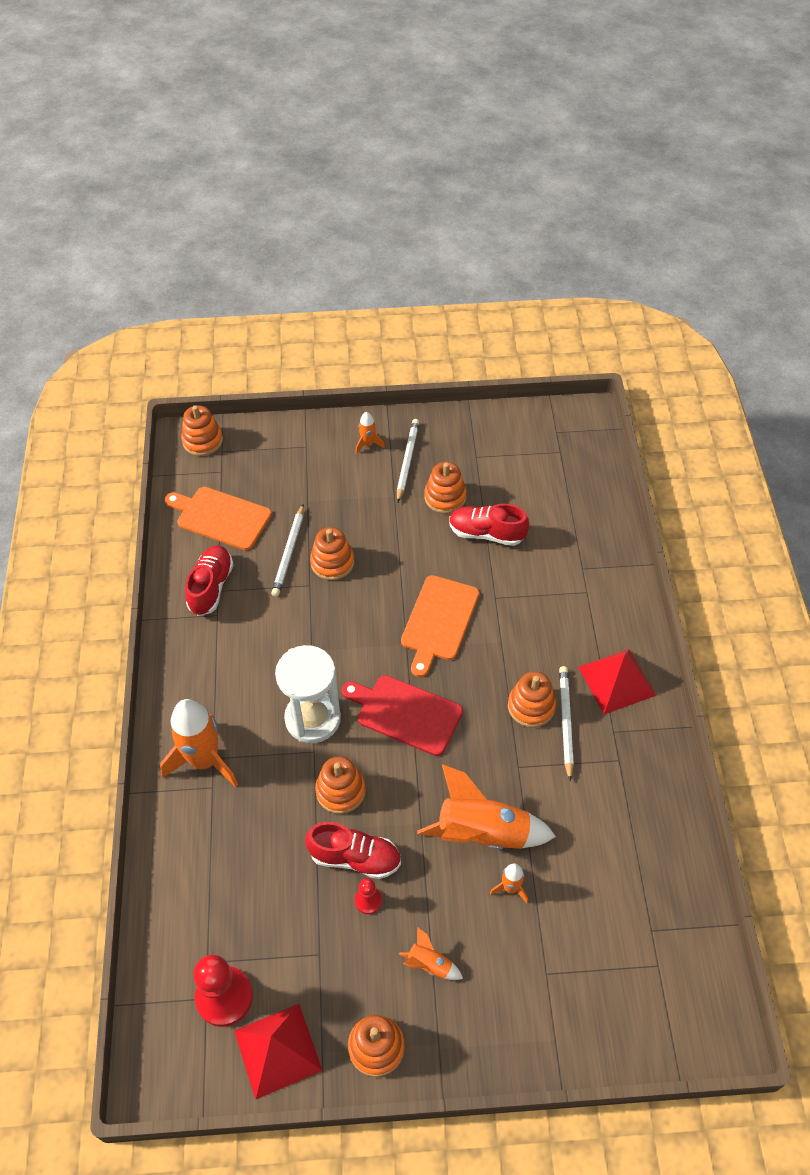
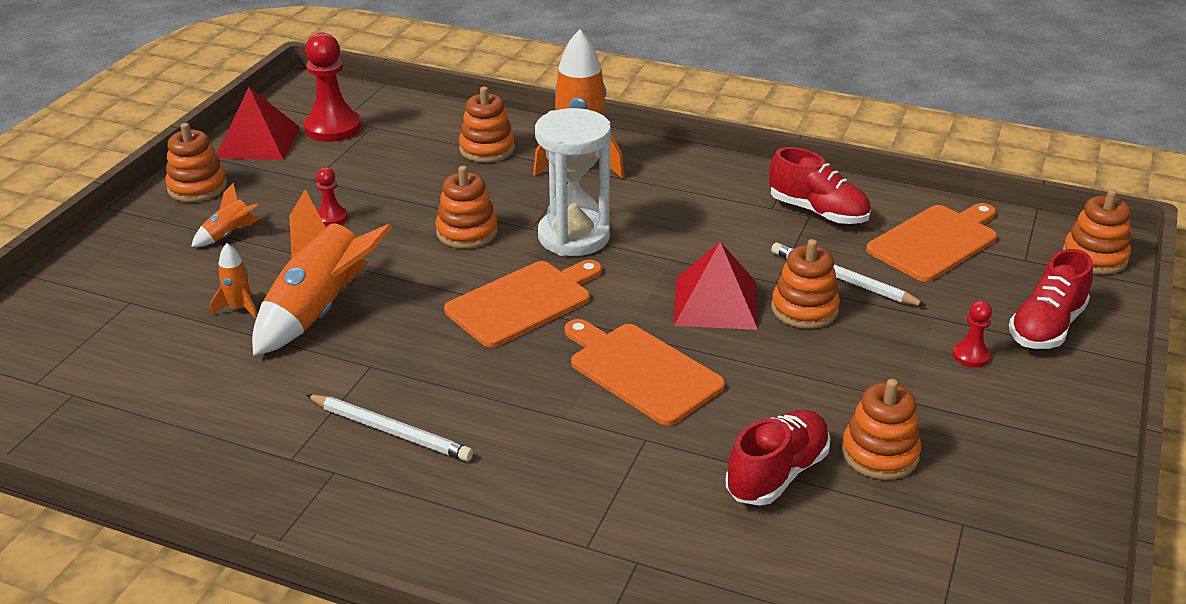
camera: 115 degrees right, 20 degrees down
(338, 478) = (971, 356): none -> red pawn
(355, 858) = (383, 222): red shoe -> red shoe (1046, 327)
(368, 444) = (1037, 406): orange rocket -> none
(405, 713) = (523, 302): red cutting board -> orange cutting board
(407, 461) = (982, 437): white pencil -> none
(531, 706) = (441, 408): orange stacking toy -> orange stacking toy (487, 149)
(616, 681) = (405, 510): red pyramid -> red pyramid (715, 303)

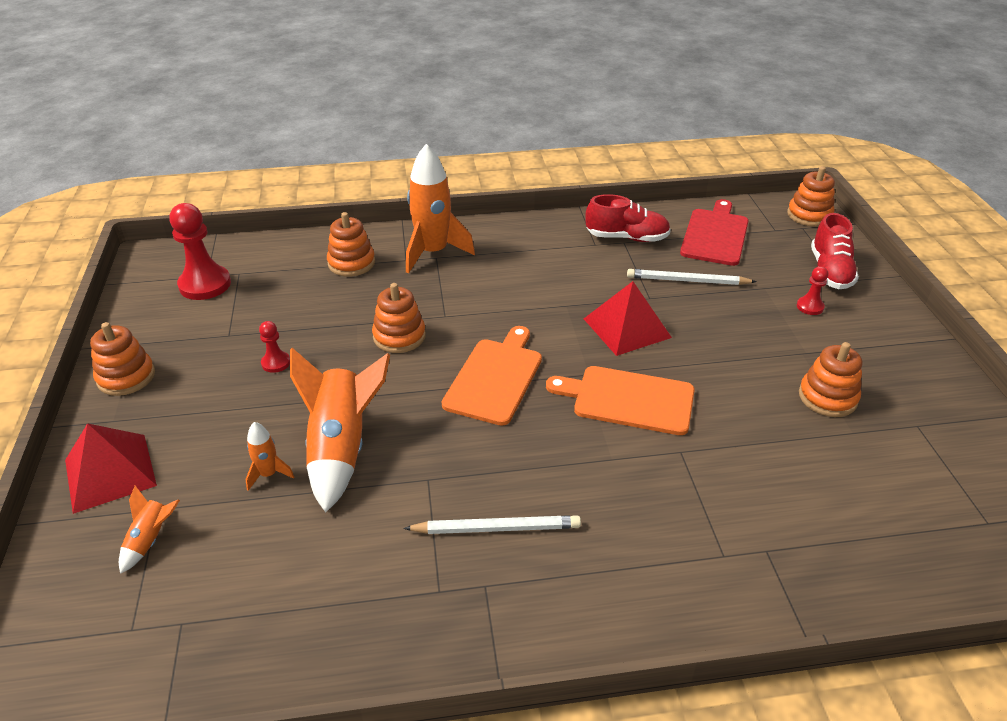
camera: 30 degrees left, 5 degrees up
(229, 235) = (197, 410): orange rocket -> orange rocket (151, 539)
(258, 142) = (147, 317): red pyramid -> red pyramid (110, 472)
(573, 237) = (483, 312): white hourglass -> none
(777, 474) = (785, 440): red shoe -> none
(804, 309) = (685, 311): orange stacking toy -> none
(935, 241) = (715, 235): orange cutting board -> red cutting board

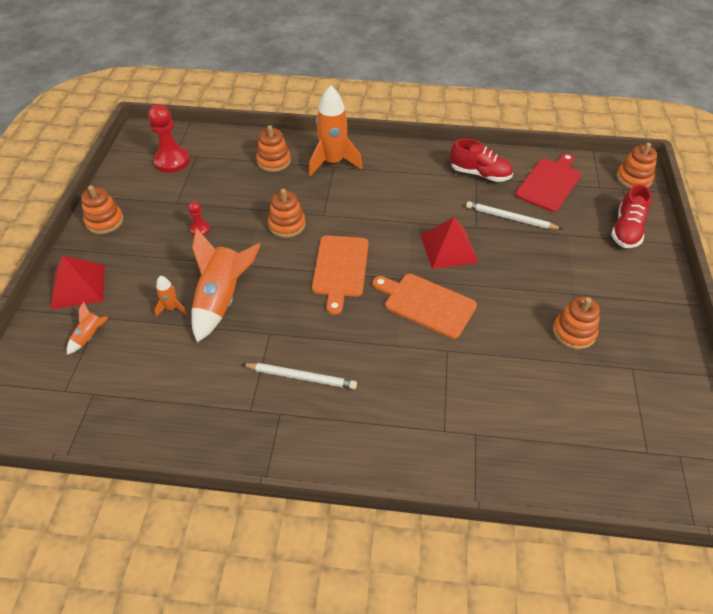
camera: 15 degrees right, 10 degrees up
(495, 378) = (340, 269): orange cutting board -> orange cutting board turned 150 degrees clockwise
(810, 307) = (596, 257): red pawn -> none

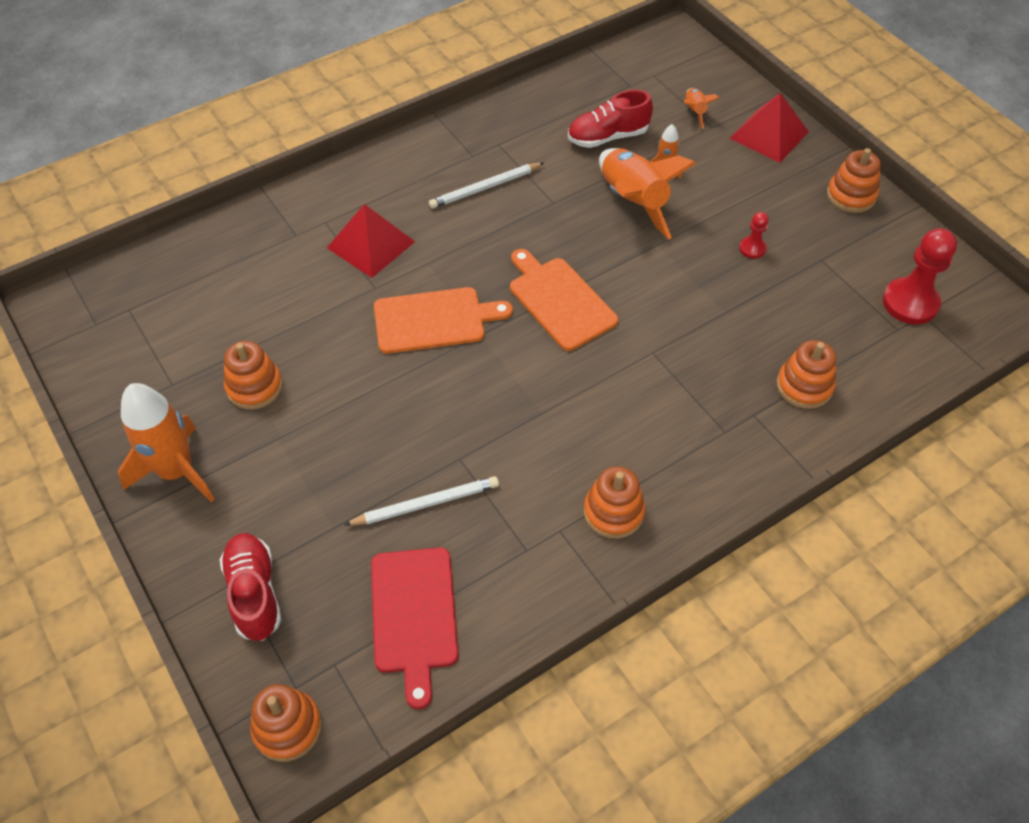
camera: 140 degrees right, 5 degrees up
(287, 225) = (674, 312): orange stacking toy -> orange stacking toy (613, 512)
(333, 162) = (734, 437): orange rocket -> orange rocket (176, 471)
(448, 248) = (467, 404): red pyramid -> red pyramid (371, 244)
(480, 174) = (526, 560): red shoe -> red shoe (607, 137)

